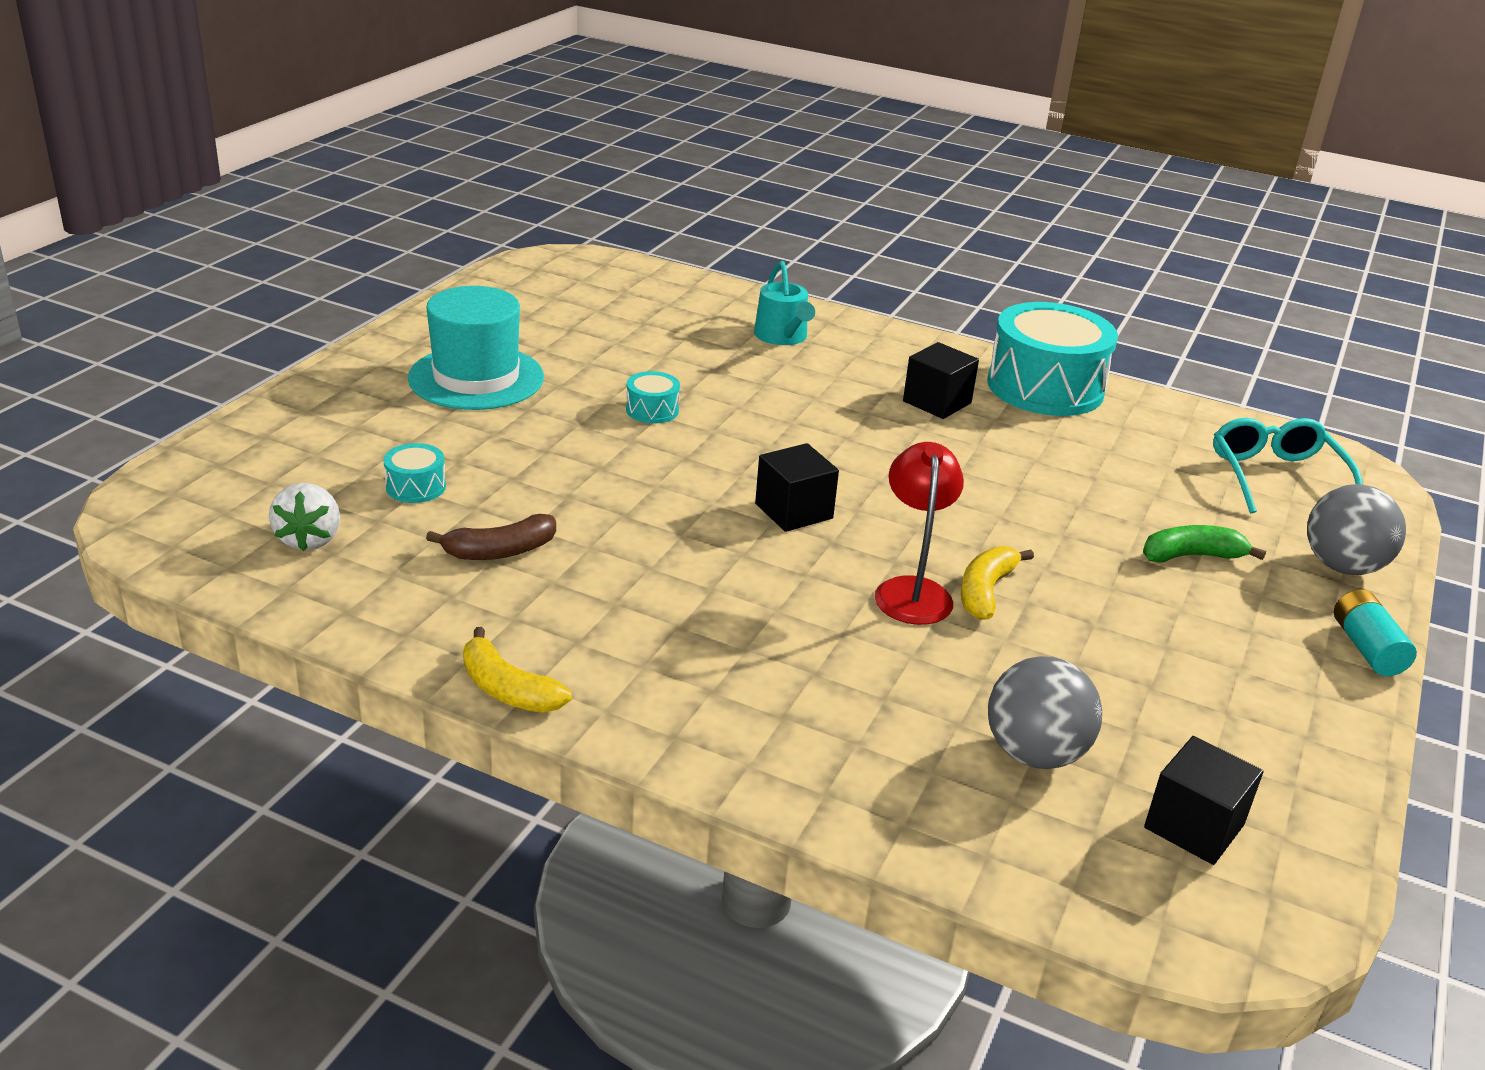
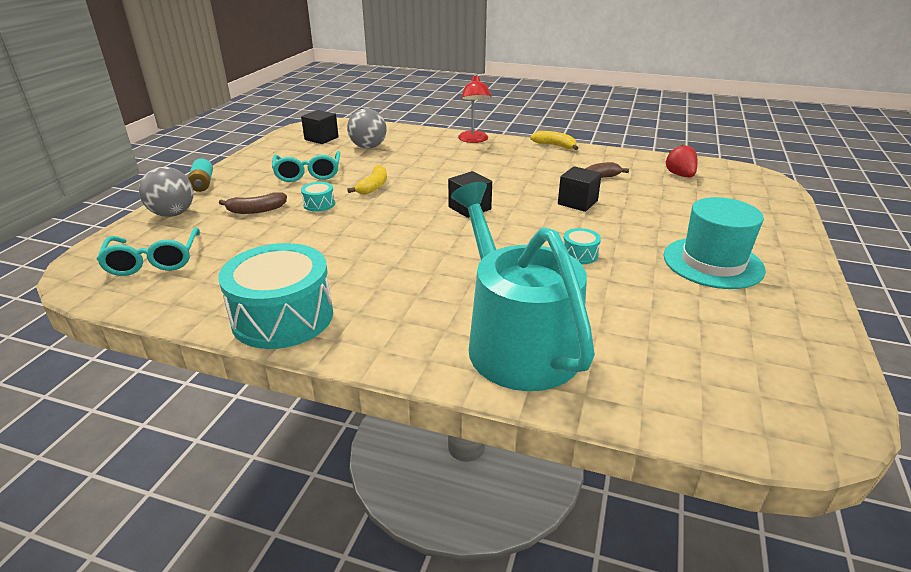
camera: 175 degrees right, 0 degrees up
(309, 539) = (680, 175): white strawberry -> red strawberry
(416, 487) = (664, 198): turquoise drum -> turquoise drum (319, 204)
(783, 336) = (516, 341): turquoise watering can -> turquoise watering can, size x2.19
(912, 591) = (408, 183): red lamp -> red lamp (474, 140)
(937, 402) = (380, 289): black cube -> black cube (577, 202)
(1148, 654) = (308, 174): none -> turquoise glasses
(1191, 556) = (256, 210): green banana -> brown banana

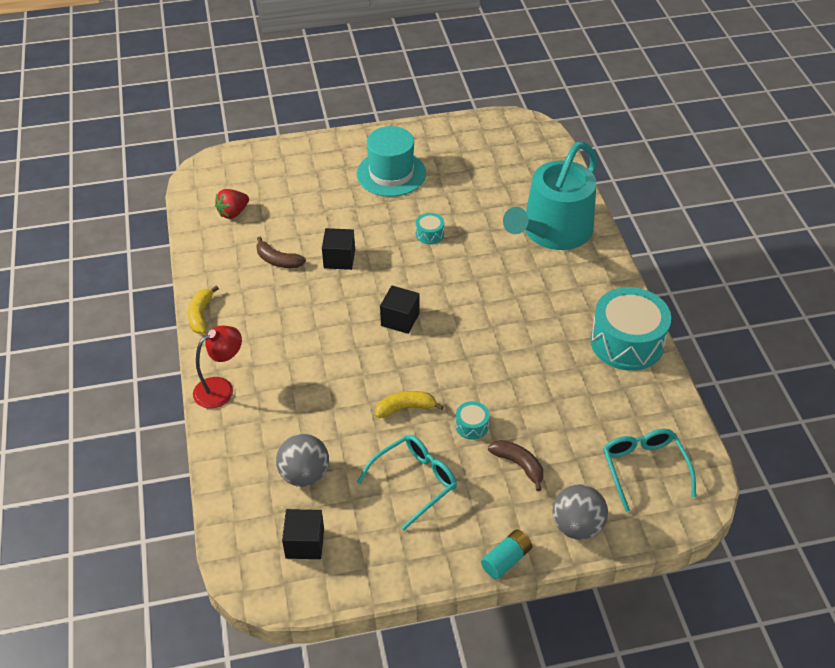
camera: 120 degrees left, 15 degrees up
(153, 261) = (644, 468): turquoise glasses -> turquoise glasses turned 60 degrees counterclockwise

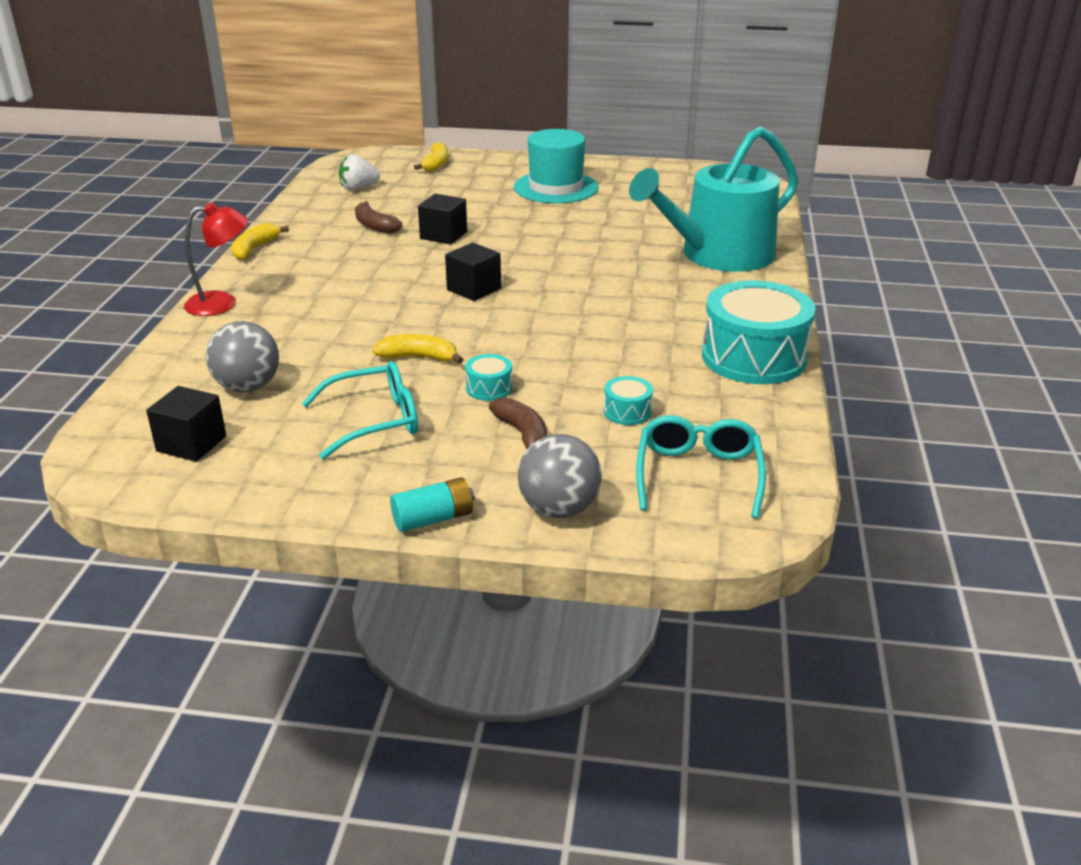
camera: 20 degrees right, 15 degrees down
(233, 213) = (358, 188): red strawberry -> white strawberry
(277, 163) = (436, 164): none -> yellow banana
(429, 234) = (564, 234): turquoise drum -> turquoise drum (627, 412)

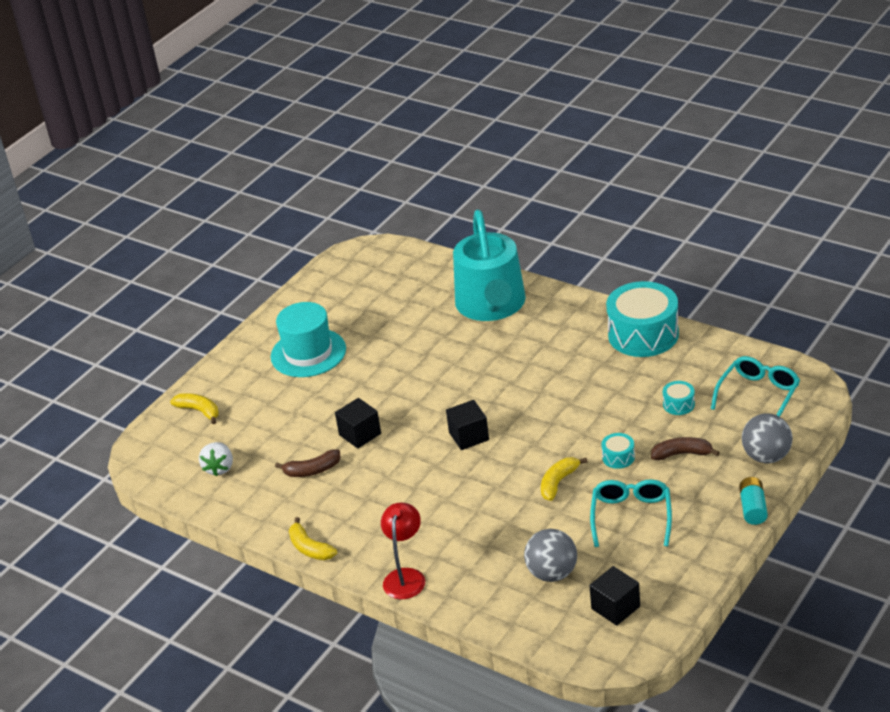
camera: 60 degrees left, 5 degrees up
(698, 475) = (758, 395): turquoise glasses -> turquoise glasses turned 90 degrees clockwise

